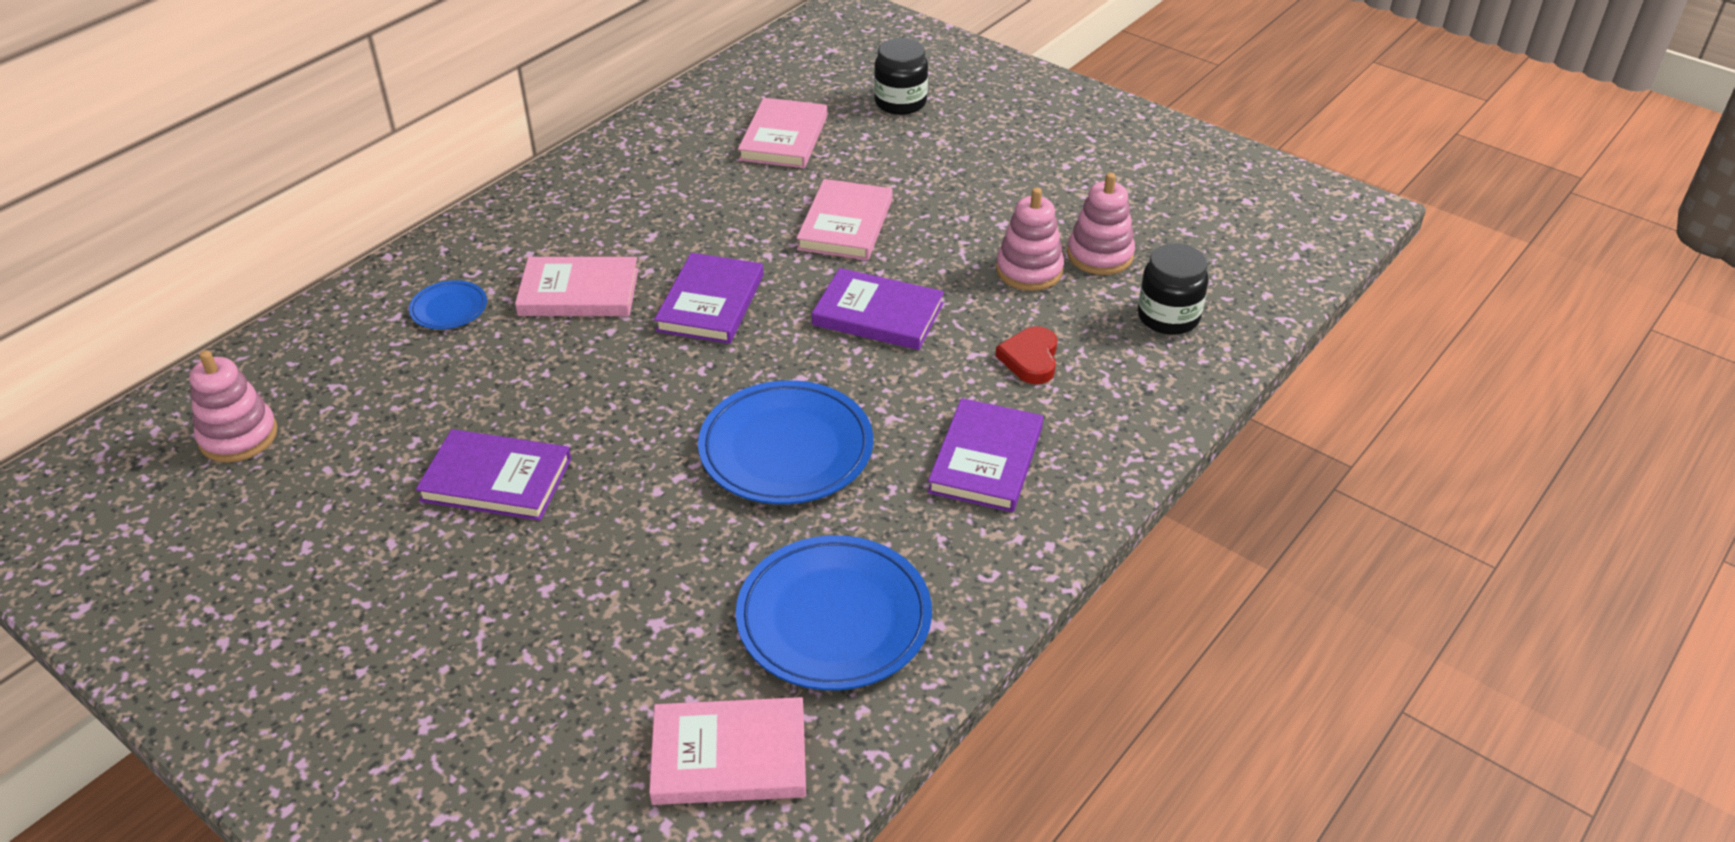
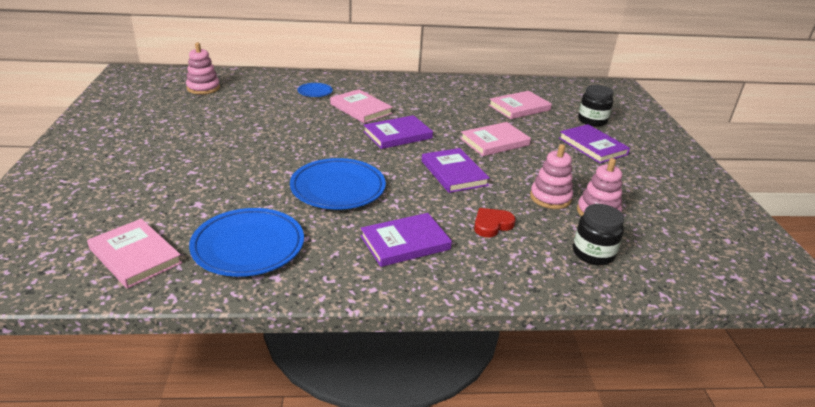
camera: 45 degrees right, 10 degrees down
(496, 480) = (238, 137): purple book -> purple book (592, 146)

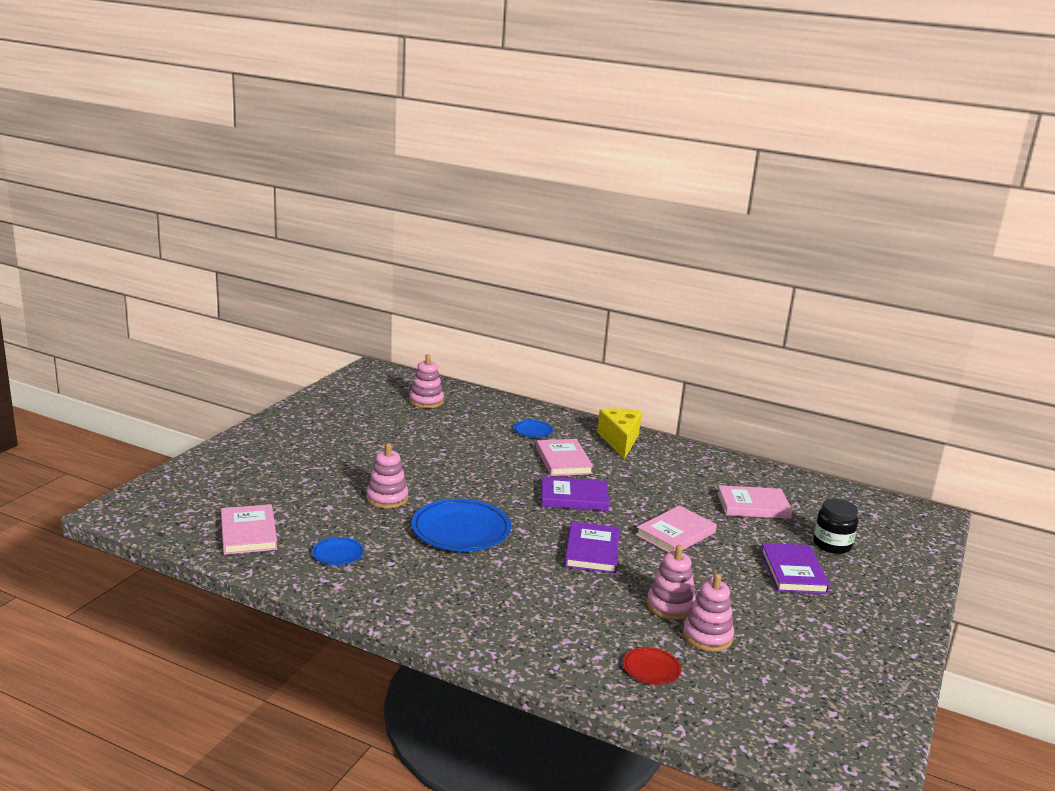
camera: 30 degrees right, 10 degrees down
(246, 179) = (387, 498): none -> pink stacking toy
(248, 246) = (338, 554): blue plate -> blue plate, size x0.49
(385, 84) = (619, 441): none -> yellow cheese
(405, 243) = (473, 596): purple book -> none
(492, 225) = (575, 609): red heart -> none
(494, 142) = (676, 534): pink book -> pink book turned 45 degrees counterclockwise
(593, 253) = (651, 669): black jar -> red plate

